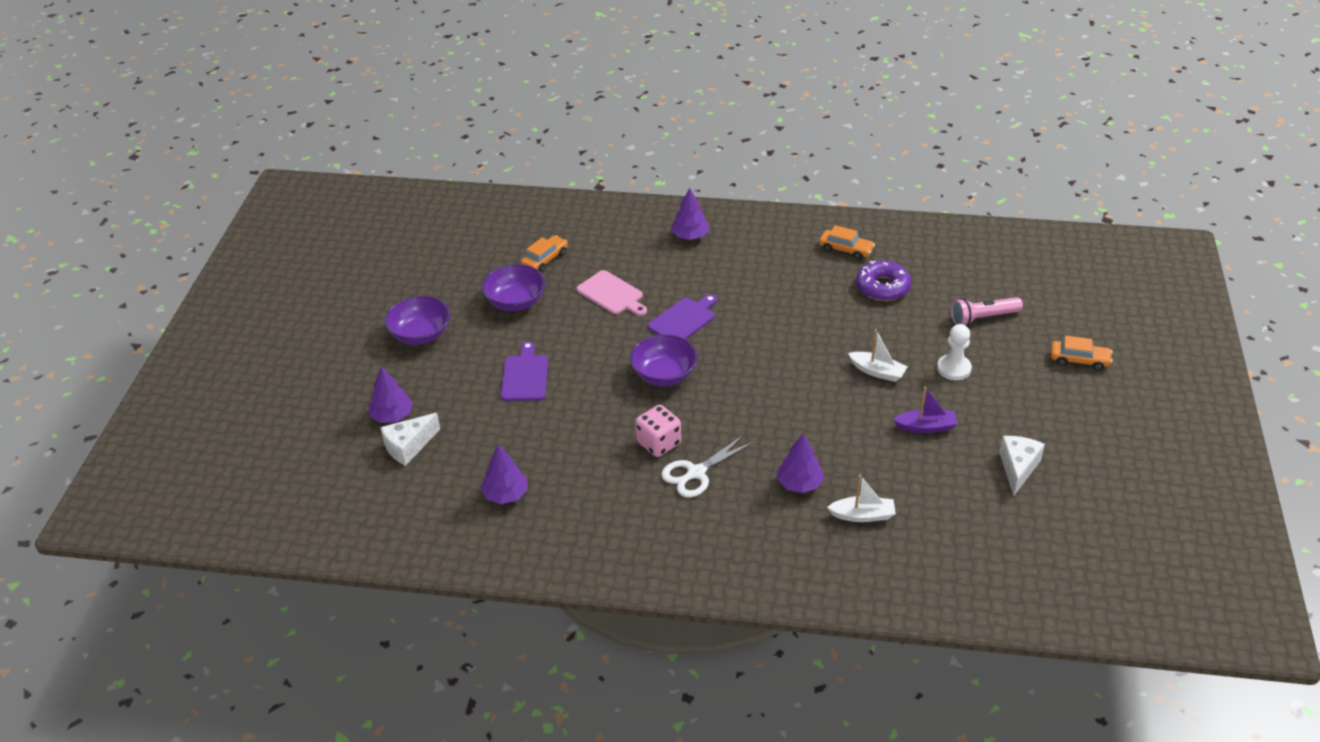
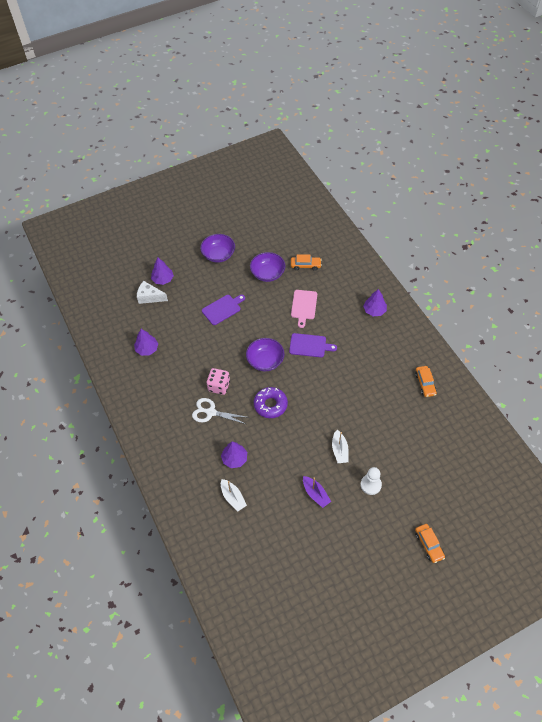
camera: 55 degrees right, 15 degrees up
(882, 287) = (408, 417): purple donut -> purple donut (270, 405)
(983, 318) = (424, 478): pink flashlight -> none
(1018, 468) = (317, 553): white cheese -> none

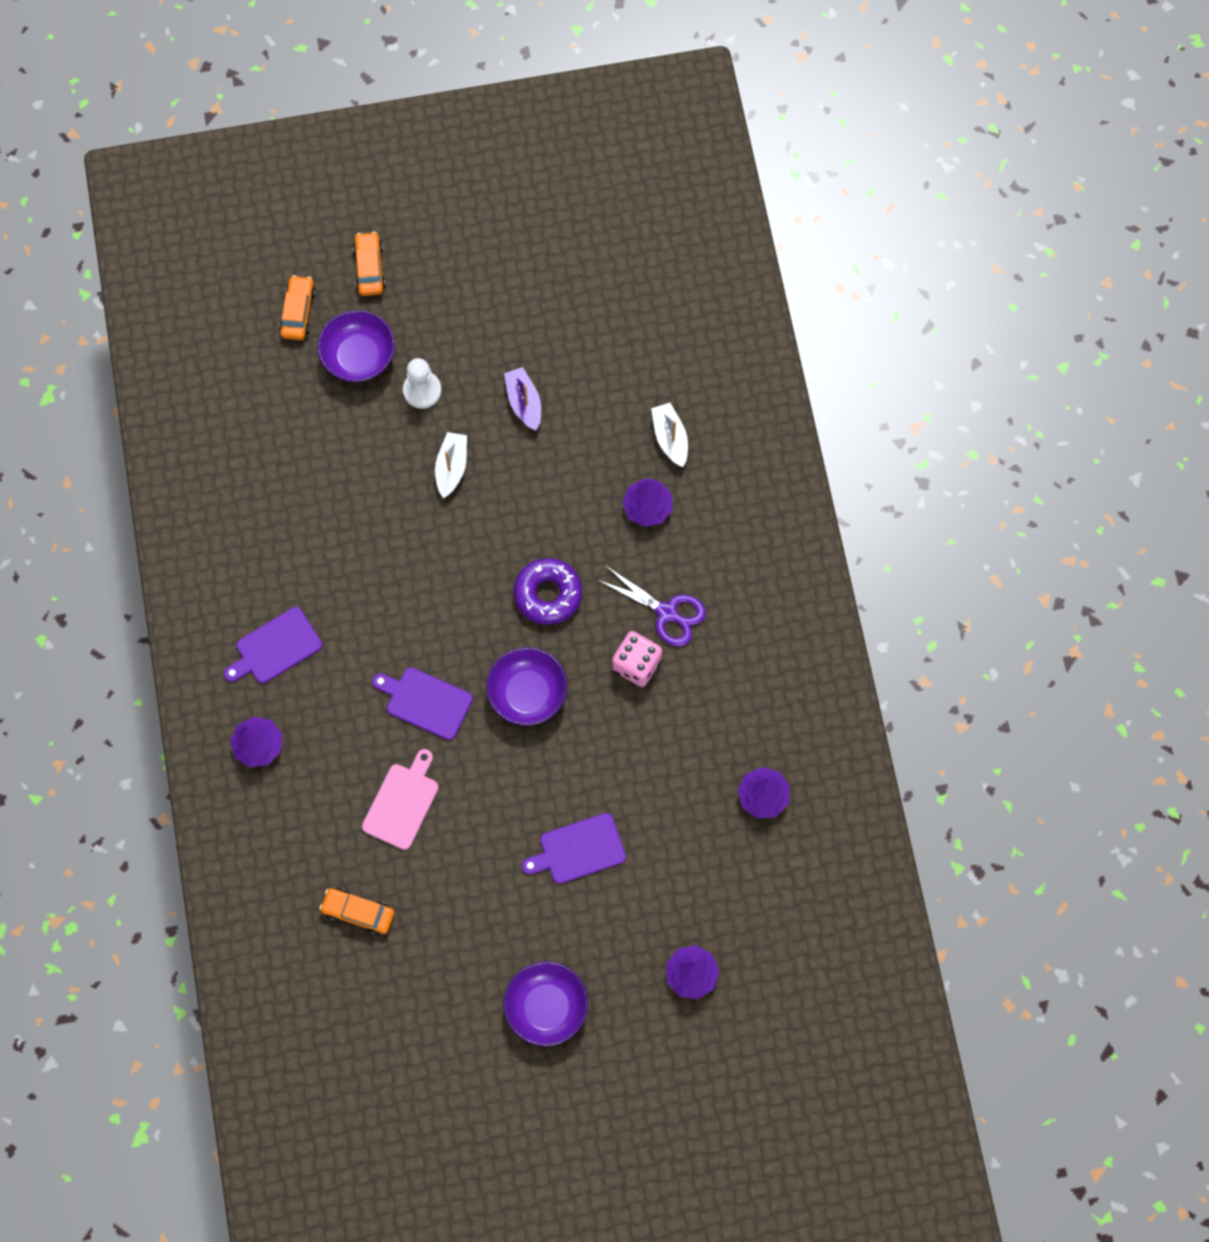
camera: 165 degrees left, 15 degrees up
(150, 297) = (731, 932): white cheese -> none
(211, 412) = (667, 612): white scissors -> purple scissors
(267, 274) = (451, 916): purple bowl -> purple bowl (359, 356)
(386, 349) = (275, 647): none -> purple cutting board
(425, 384) = (236, 549): orange car -> orange car (298, 312)

